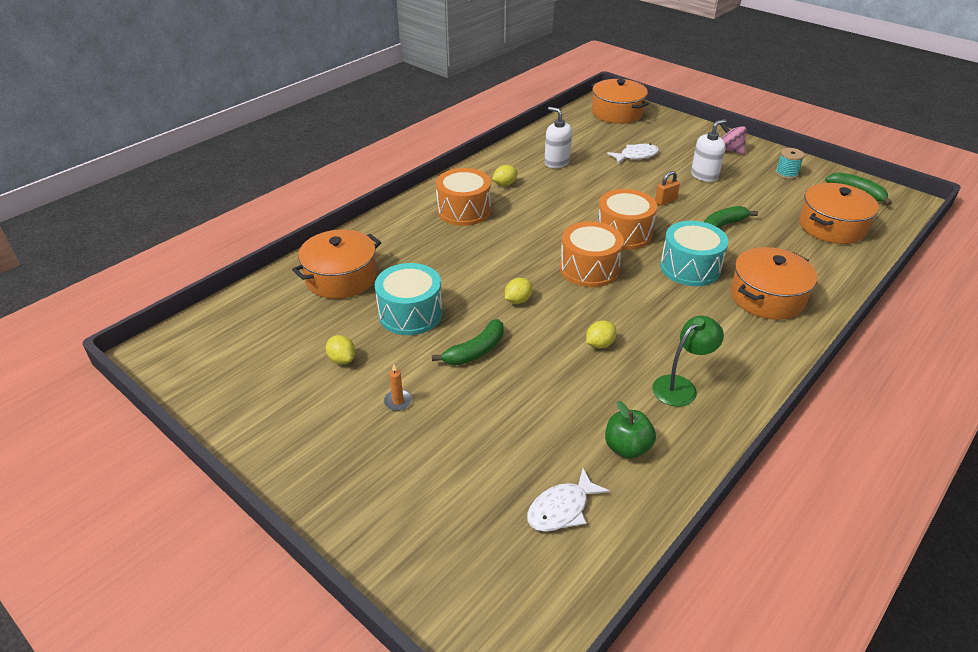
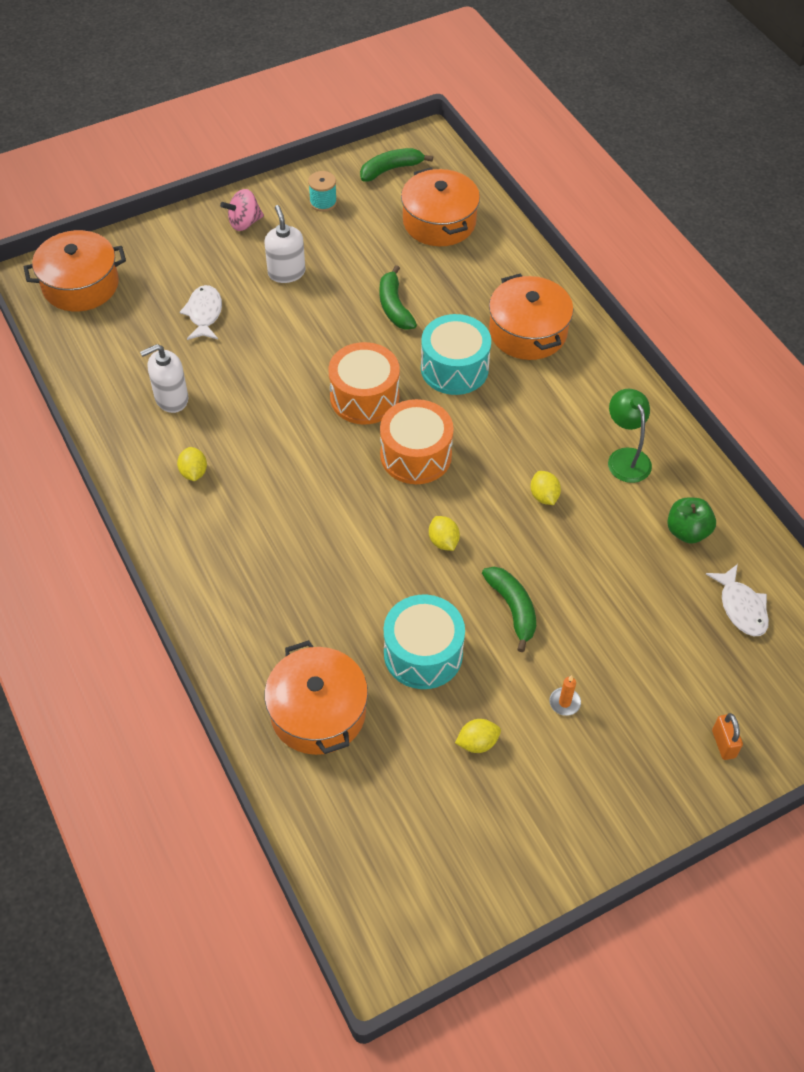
camera: 70 degrees left, 15 degrees up
(464, 210) = (233, 537): orange drum -> none
(665, 201) = (320, 331): orange padlock -> orange padlock (723, 744)

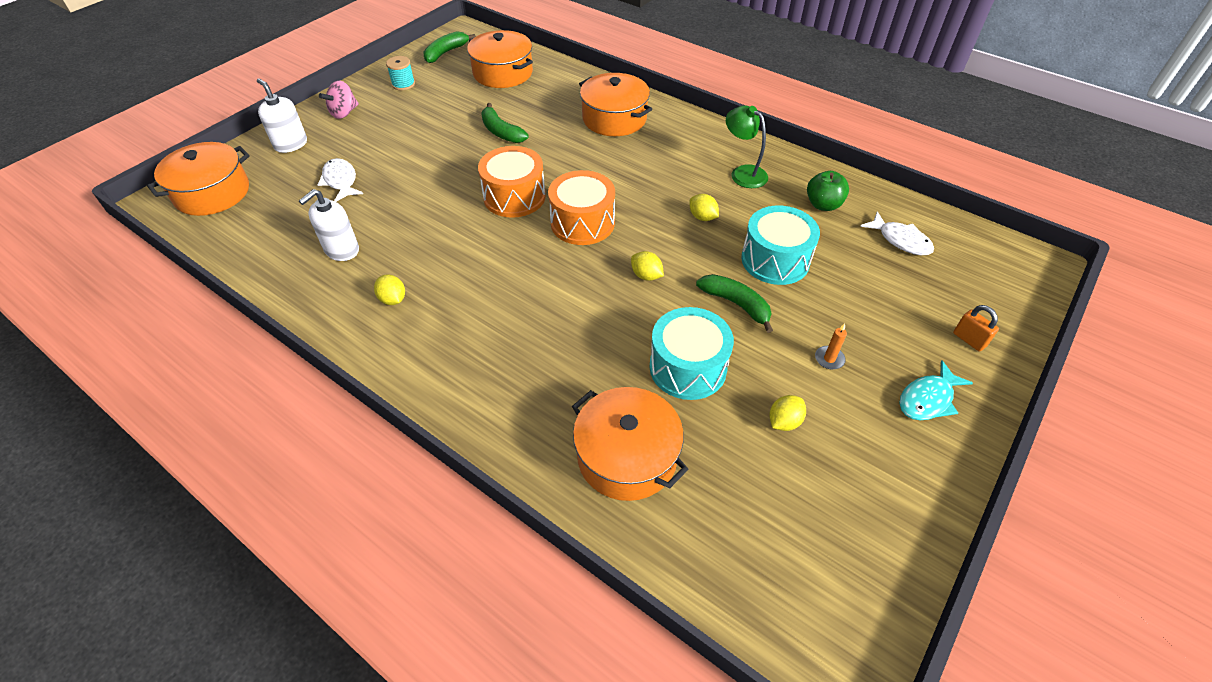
camera: 25 degrees left, 5 degrees down
(286, 272) = (398, 134): white soap dispenser -> white soap dispenser (291, 144)
(454, 368) = (574, 156): turquoise drum -> turquoise drum (775, 260)
(631, 782) = (928, 399): none -> turquoise fish

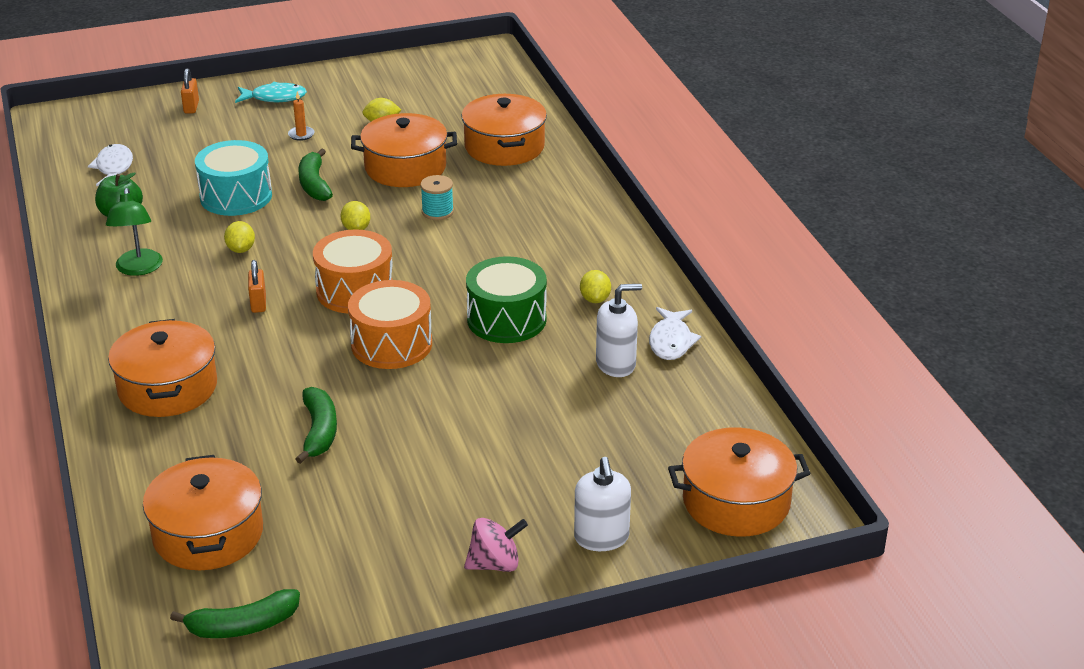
camera: 145 degrees left, 15 degrees down
(341, 181) = (568, 449): white fish -> white fish (671, 341)
(403, 84) = (368, 583): turquoise spool -> turquoise spool (437, 212)
(450, 250) = (506, 319): none -> green drum
(634, 185) = (258, 303): none -> orange padlock
(688, 367) = (405, 167): turquoise drum -> orange pot

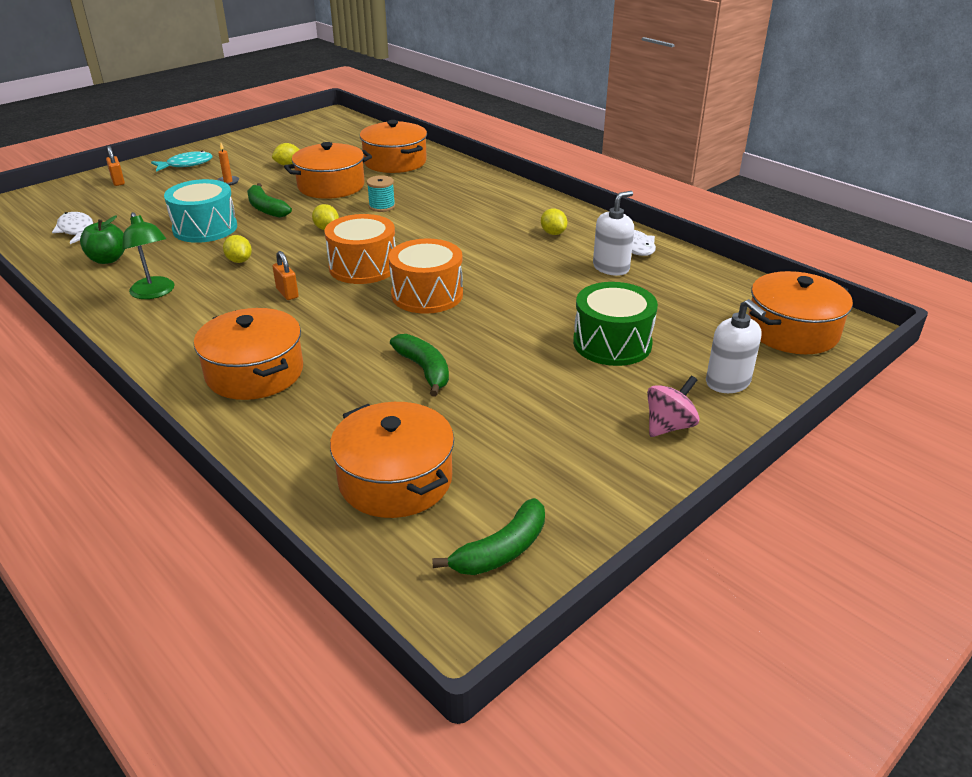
camera: 25 degrees left, 0 degrees up
(506, 319) = (501, 259): green drum -> green drum (612, 343)

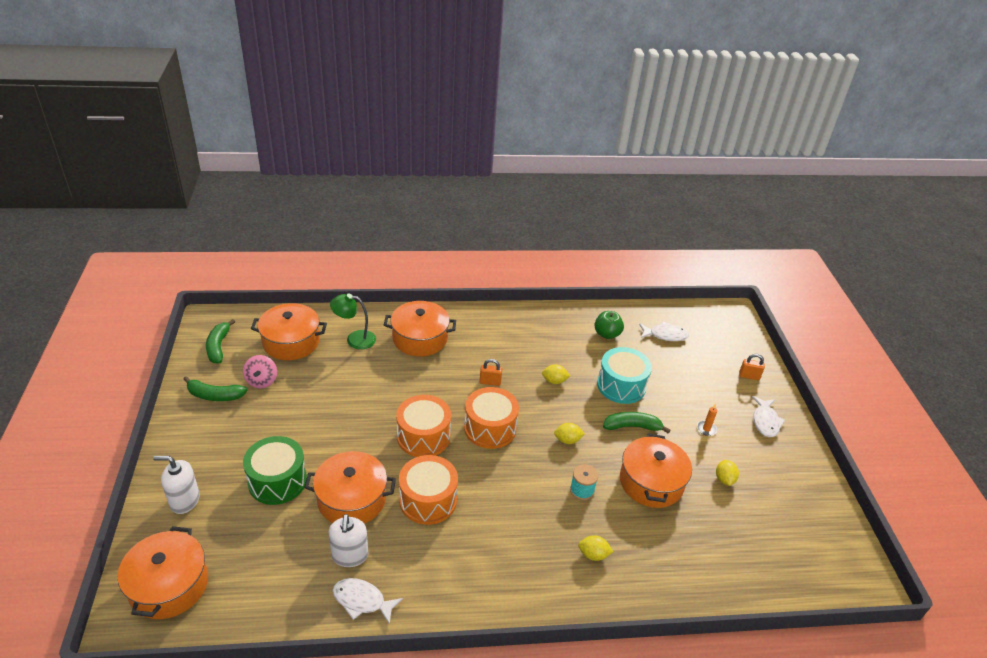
camera: 125 degrees right, 5 degrees up
(155, 293) = (543, 337): green lamp -> green lamp (355, 339)
(186, 164) = (765, 421): turquoise fish -> white fish
(395, 162) = (680, 555): orange pot -> orange pot (352, 499)
(424, 370) = (352, 392): green banana -> green banana (215, 395)
(499, 260) = (428, 500): none -> orange drum
(553, 233) = (435, 564): yellow lemon -> yellow lemon (593, 555)
(669, 426) = (196, 446): pink spinning top -> pink spinning top (262, 381)

